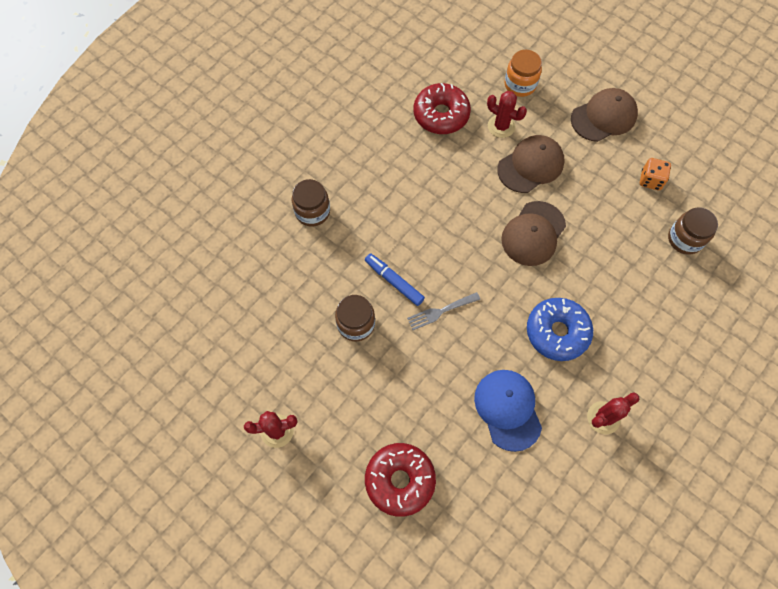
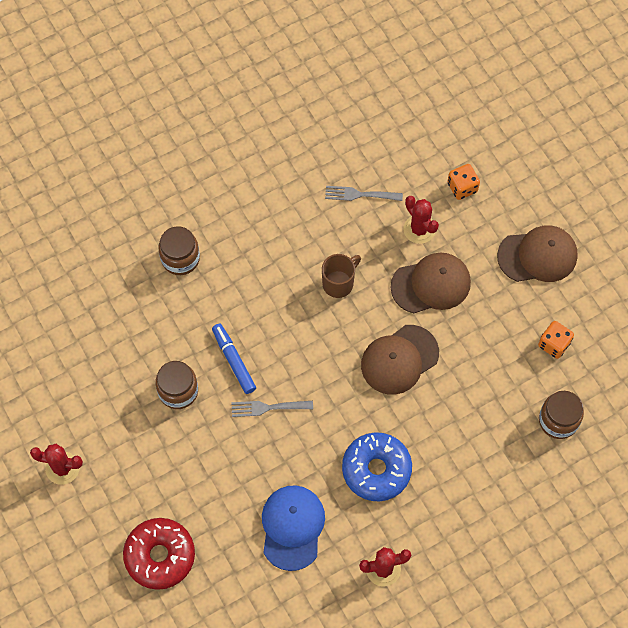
camera: 20 degrees right, 0 degrees up
(441, 115) = (359, 194): red donut -> grey fork
(455, 189) = (339, 283): none -> brown mug
(520, 84) = (462, 187): orange jar -> orange dice

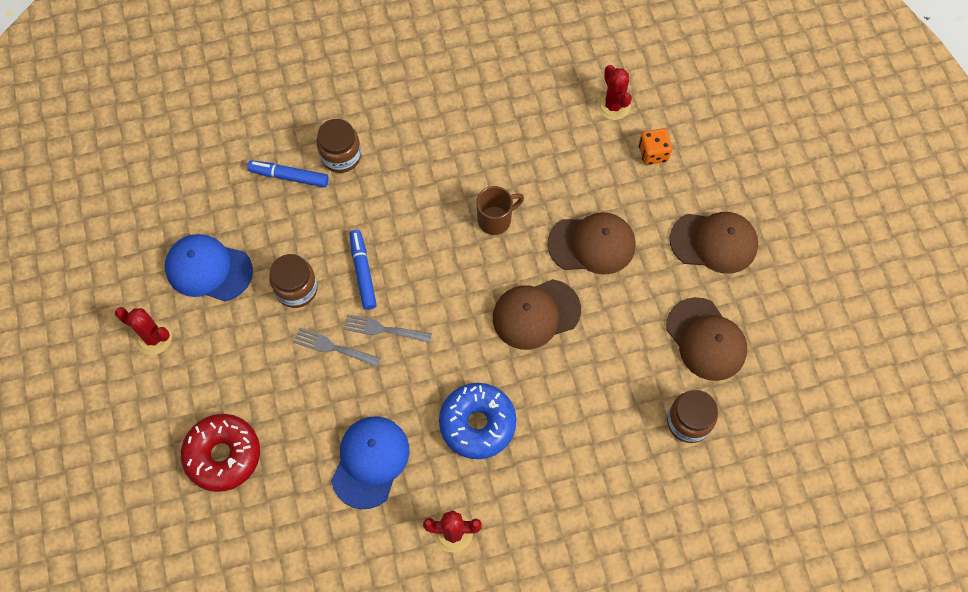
camera: 15 degrees right, 0 degrees up
(92, 393) = (208, 269): none -> blue cap
(139, 289) = (289, 177): none -> blue marker
(359, 194) = (543, 135): grey fork -> grey fork (333, 347)
(419, 229) = (595, 185): red cactus -> red cactus (613, 106)
(554, 344) = (706, 339): orange dice -> brown cap

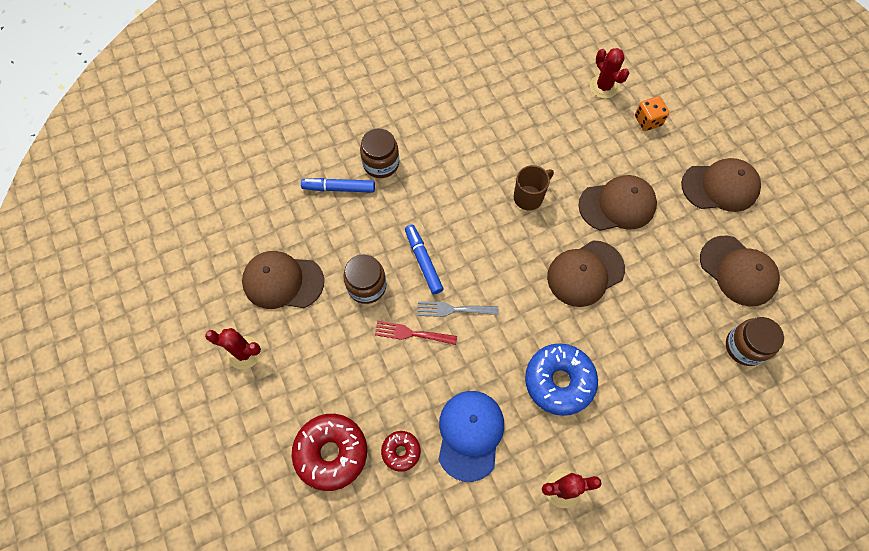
camera: 10 degrees left, 0 degrees up
(208, 269) = (283, 281): blue cap -> brown cap
(295, 466) = (401, 451): none -> red donut
(333, 347) = (411, 333): grey fork -> red fork

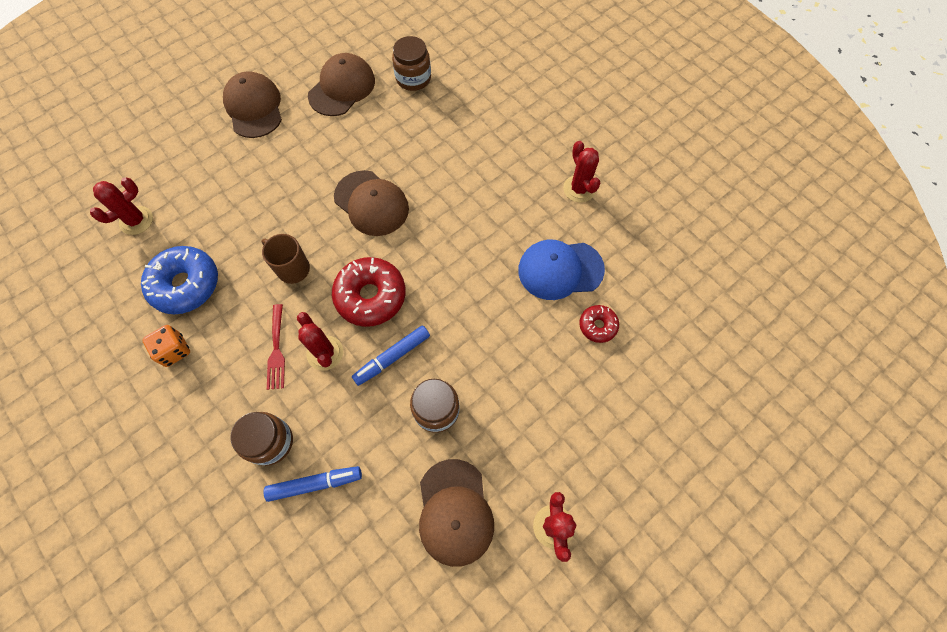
camera: 105 degrees left, 0 degrees up
(331, 453) = (623, 391): red donut -> red donut (371, 296)
(339, 188) = (314, 484): blue marker -> blue marker turned 90 degrees counterclockwise
(411, 333) = (478, 348): red fork -> red fork (276, 350)
(442, 211) = (325, 353): none -> red cactus
(453, 309) = (440, 313): grey fork -> none
(559, 381) = (486, 207): blue donut -> blue donut (186, 285)
(617, 205) = (288, 187): brown cap -> none
(648, 121) = (180, 174): orange dice -> orange dice (174, 350)

